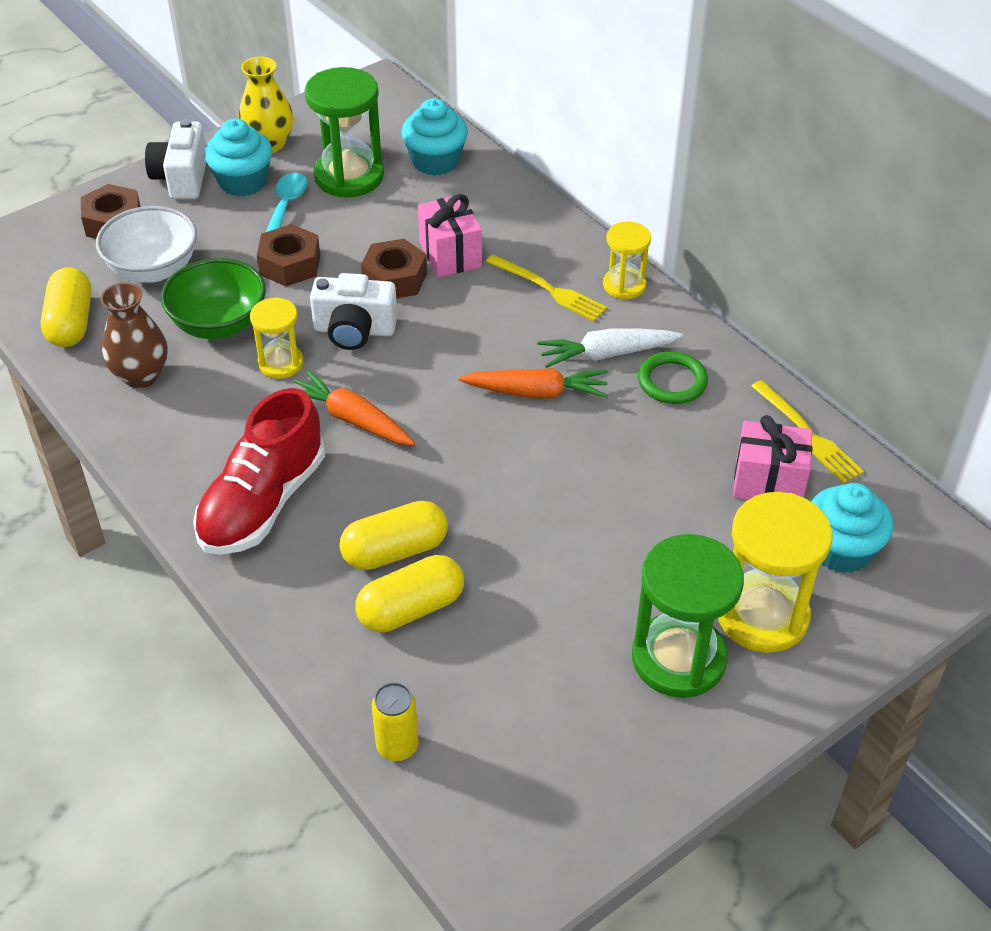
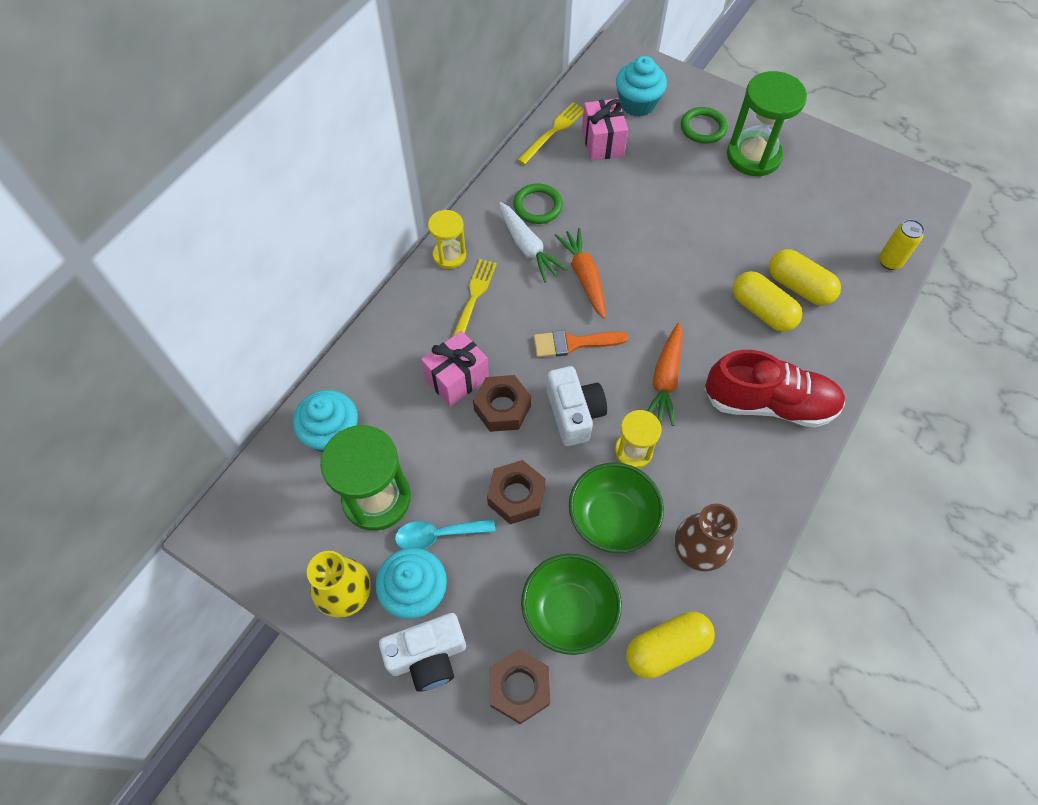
camera: 110 degrees left, 15 degrees up
(153, 269) = (569, 611): white bowl -> green bowl
(445, 355) = (573, 343): none -> orange brush
(762, 615) = (703, 128): yellow hourglass -> green ring

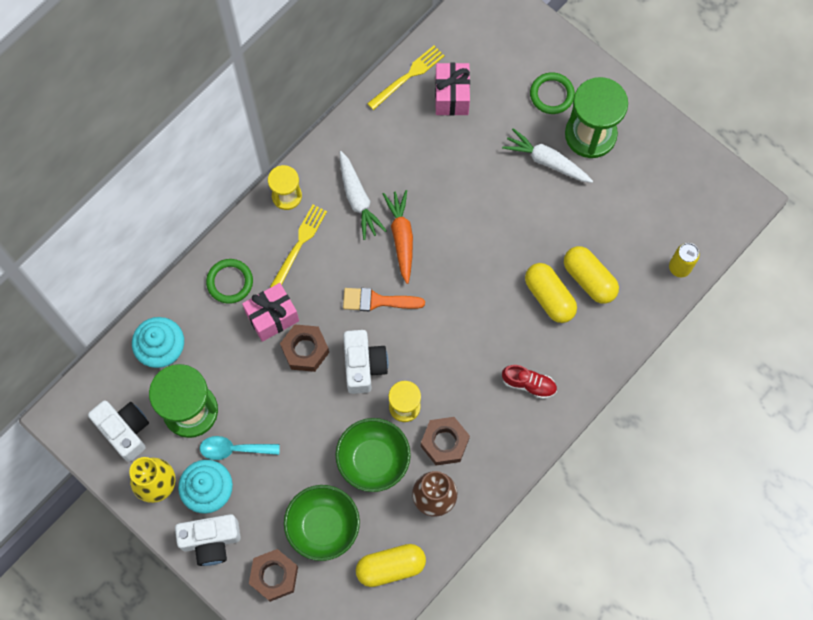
camera: 10 degrees right, 10 degrees up
(297, 536) = (125, 431): none -> white camera
(516, 496) = (301, 428): brown nut -> brown nut (444, 443)
(537, 206) = (376, 157): green ring -> green ring (230, 282)
(637, 104) = (496, 56): turquoise cupcake -> none
(665, 379) = (447, 347): orange carrot -> none
(717, 185) = (546, 161): none -> white carrot
(768, 403) = (528, 384): red shoe -> red shoe, size x0.50

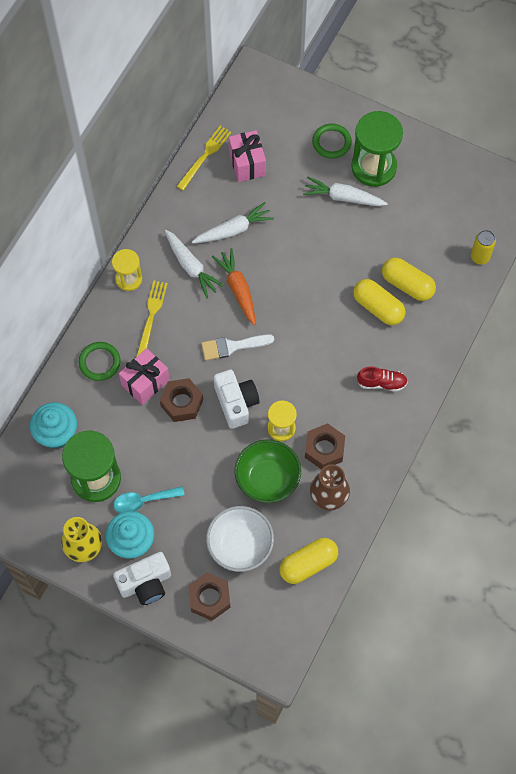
camera: 15 degrees left, 5 degrees down
(125, 431) = (43, 510): white camera -> none
(323, 526) = (240, 545): green bowl -> white bowl
(377, 301) = (232, 346): orange brush -> white brush
(415, 168) = (233, 230): none -> white carrot

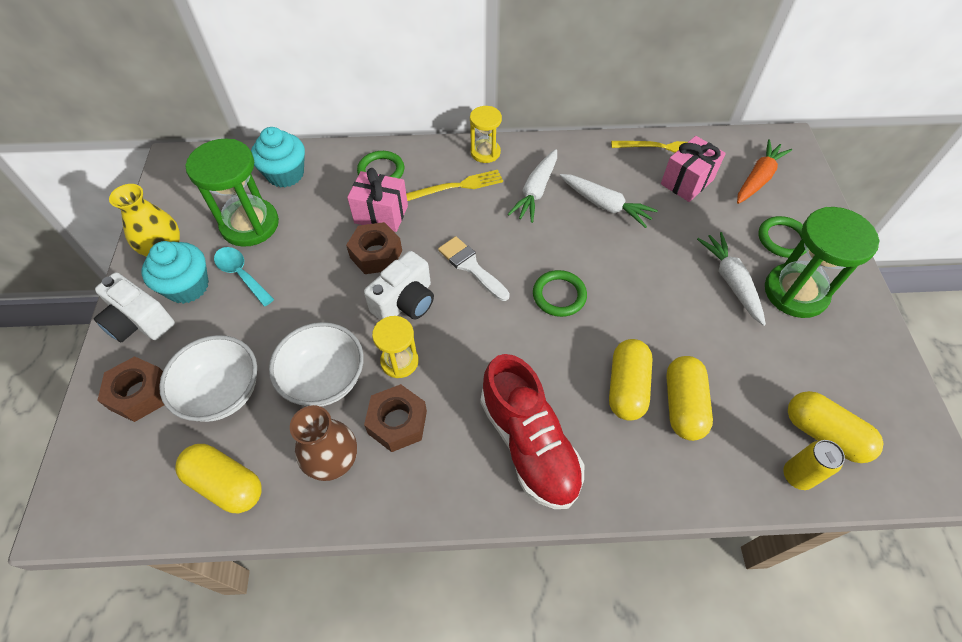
camera: 60 degrees right, 10 degrees down
(238, 289) = (541, 240): orange carrot -> orange carrot (758, 178)
(267, 479) = (325, 379): green bowl -> white bowl
(290, 305) = (559, 295): none -> green ring
(381, 383) = (529, 444): red shoe -> red shoe, size x2.02
(466, 225) = (824, 434): none -> yellow capsule

